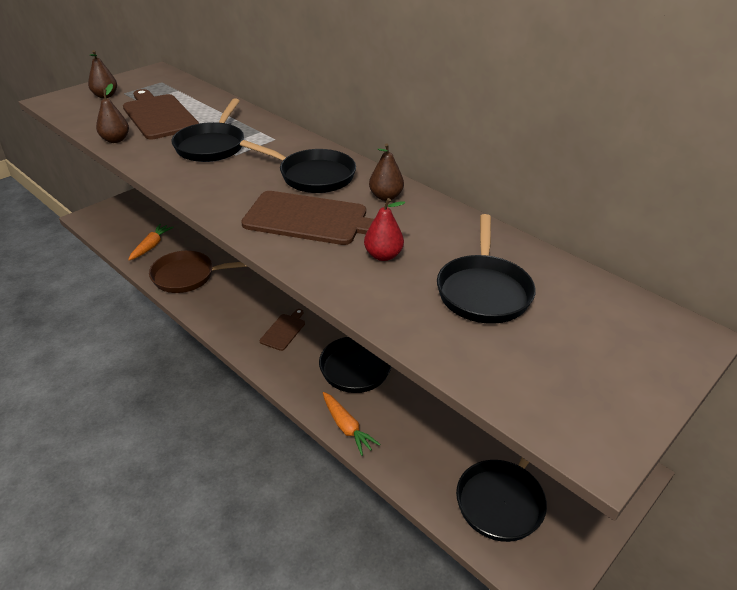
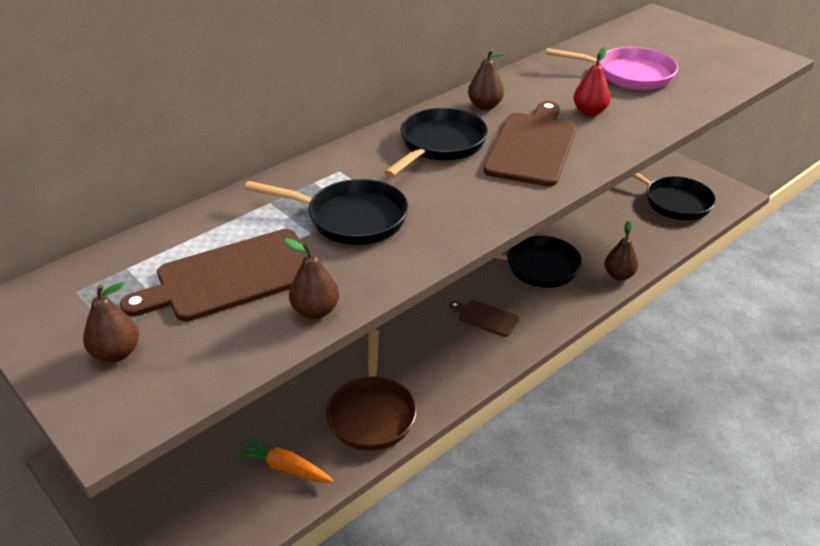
camera: 85 degrees left, 0 degrees up
(346, 427) = (619, 275): orange carrot -> brown pear
(483, 291) = (629, 74): black pan -> pink pan

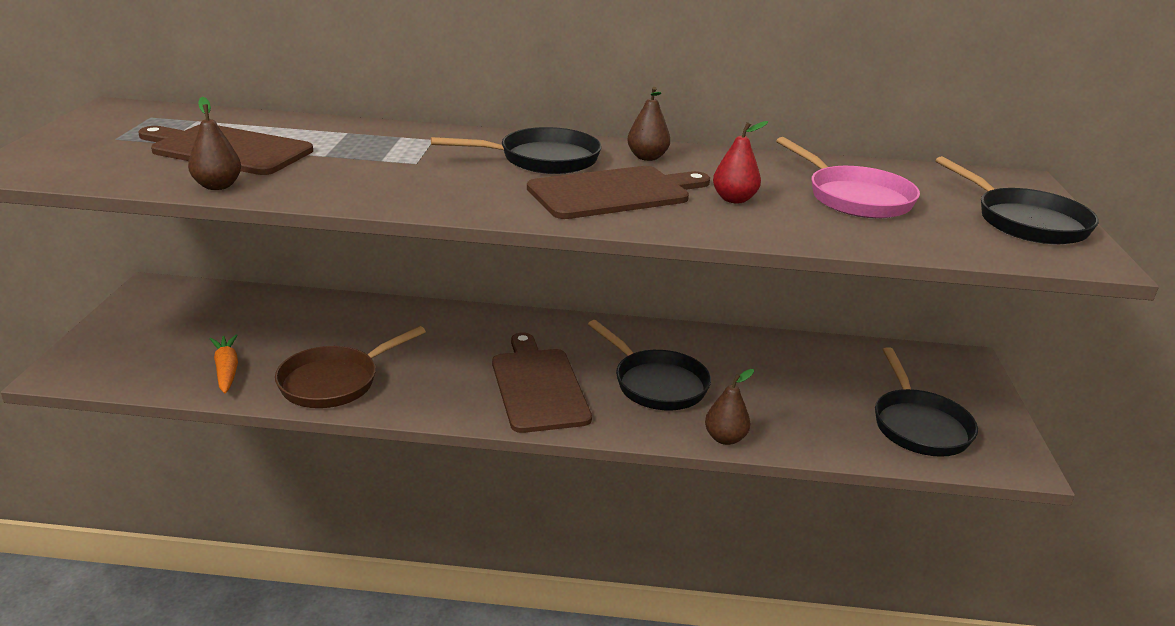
camera: 45 degrees right, 10 degrees down
(116, 353) = (91, 147): brown pear -> none
(351, 218) = (368, 162): black pan -> black pan (1025, 222)
(486, 317) = (538, 386): brown cutting board -> brown cutting board, size x1.99

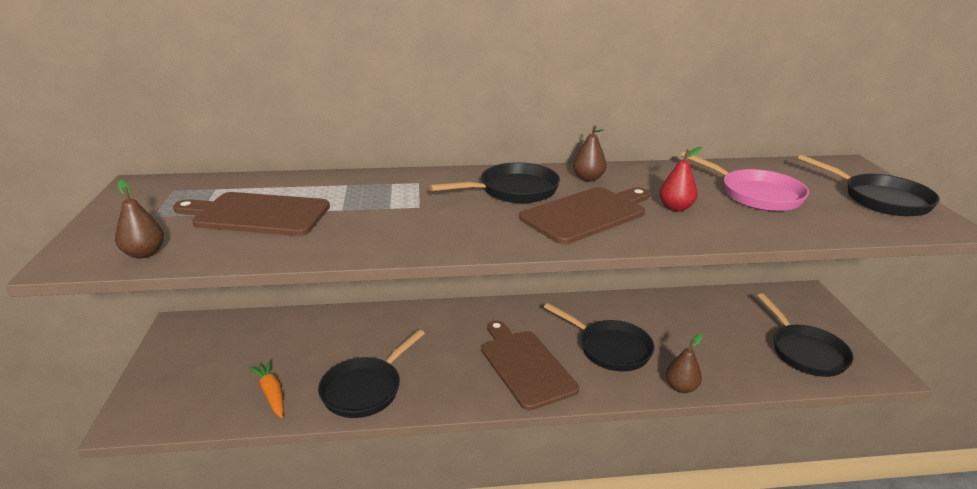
camera: 10 degrees left, 0 degrees up
(218, 186) = (269, 252): brown pear -> brown pear (144, 253)
(334, 382) = (365, 389): brown pan -> black pan

